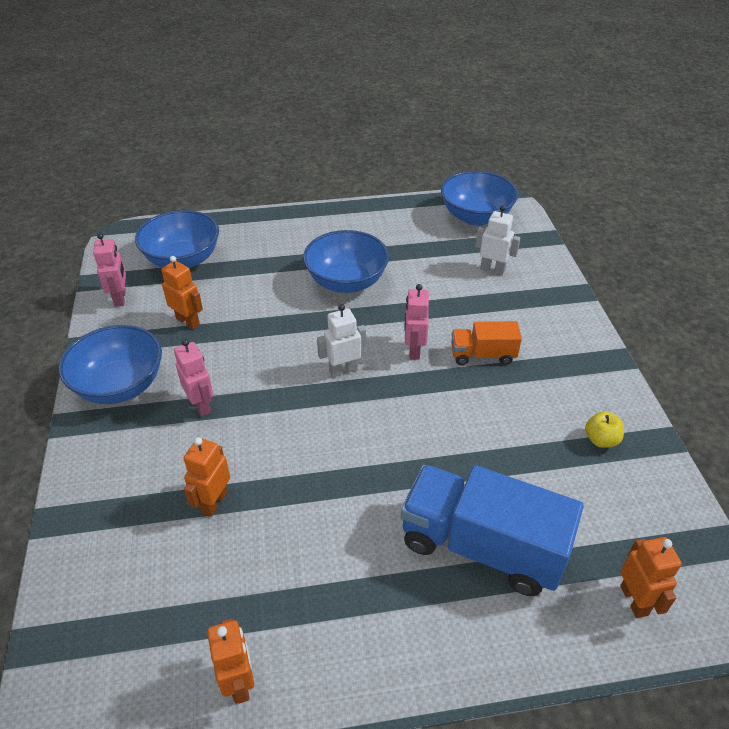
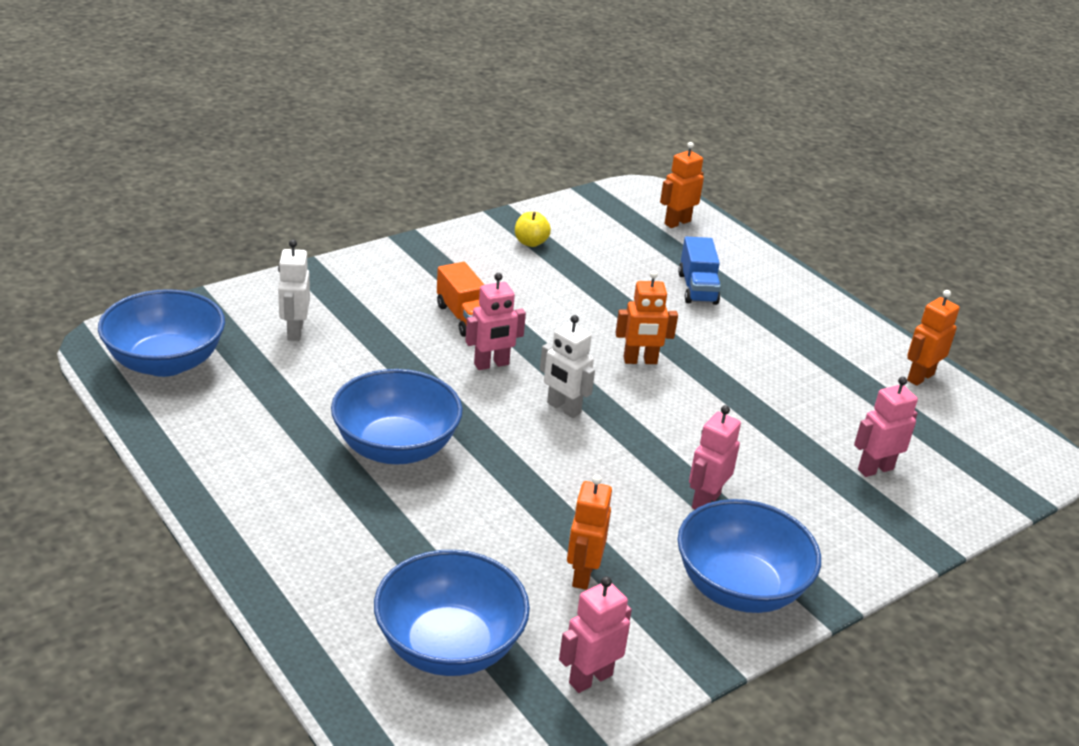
camera: 120 degrees left, 10 degrees down
(153, 538) = (875, 469): none -> pink robot
(214, 502) = (804, 444): orange robot -> orange robot (640, 361)
(481, 546) = (697, 288): blue truck -> blue truck, size x0.52

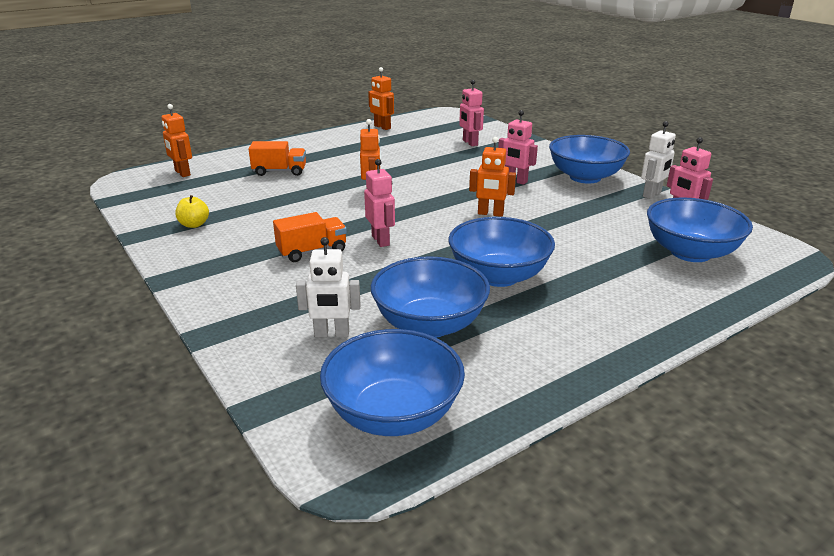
camera: 85 degrees left, 5 degrees down
(299, 389) = (429, 324): none -> blue bowl
(563, 408) = (432, 216): white robot -> white robot (652, 194)
(582, 574) = (600, 214): orange robot -> orange robot (490, 213)
(697, 288) = (279, 171): blue truck -> orange truck

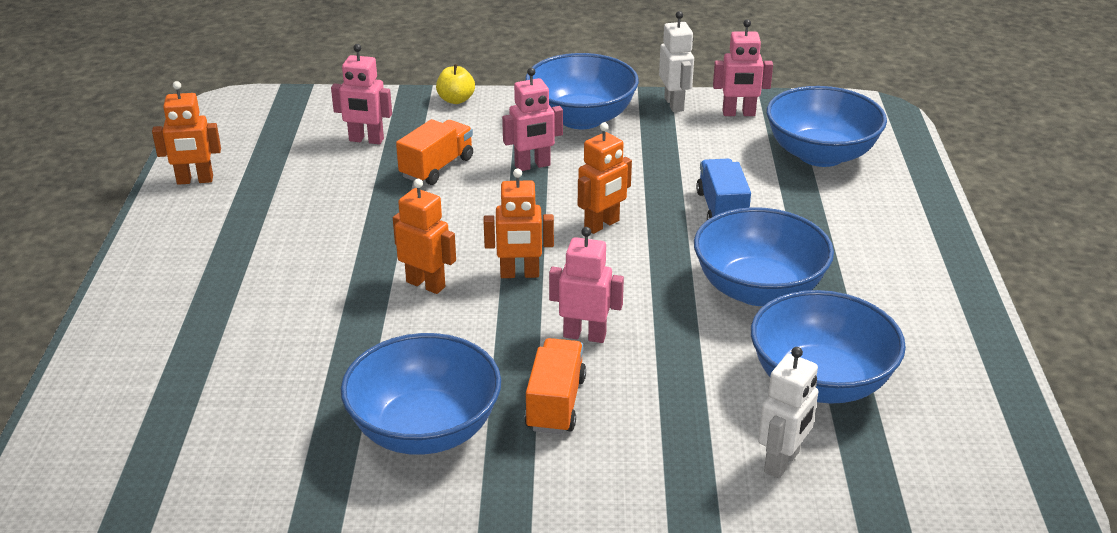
camera: 55 degrees left, 5 degrees up
(182, 173) = (96, 445): orange robot -> orange robot (519, 274)
(194, 224) = (339, 490): yellow apple -> yellow apple (456, 100)
(279, 171) = (238, 339): orange truck -> orange truck (437, 167)
(393, 414) = (968, 475): blue bowl -> blue bowl (425, 430)
(565, 240) = (721, 210): none -> blue truck

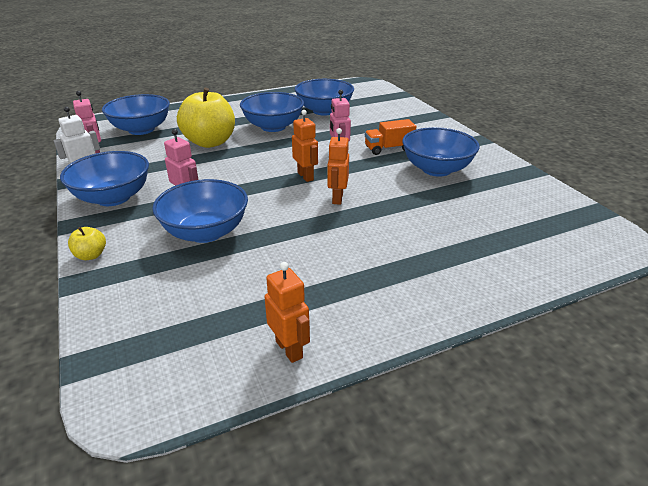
camera: 115 degrees left, 0 degrees up
(366, 140) = (176, 277): pink robot -> none
(437, 167) = (206, 232): orange truck -> blue bowl
(602, 225) = (243, 166): orange robot -> none
(721, 210) = (210, 142): blue truck -> yellow apple
(782, 462) = (373, 111): white robot -> none

